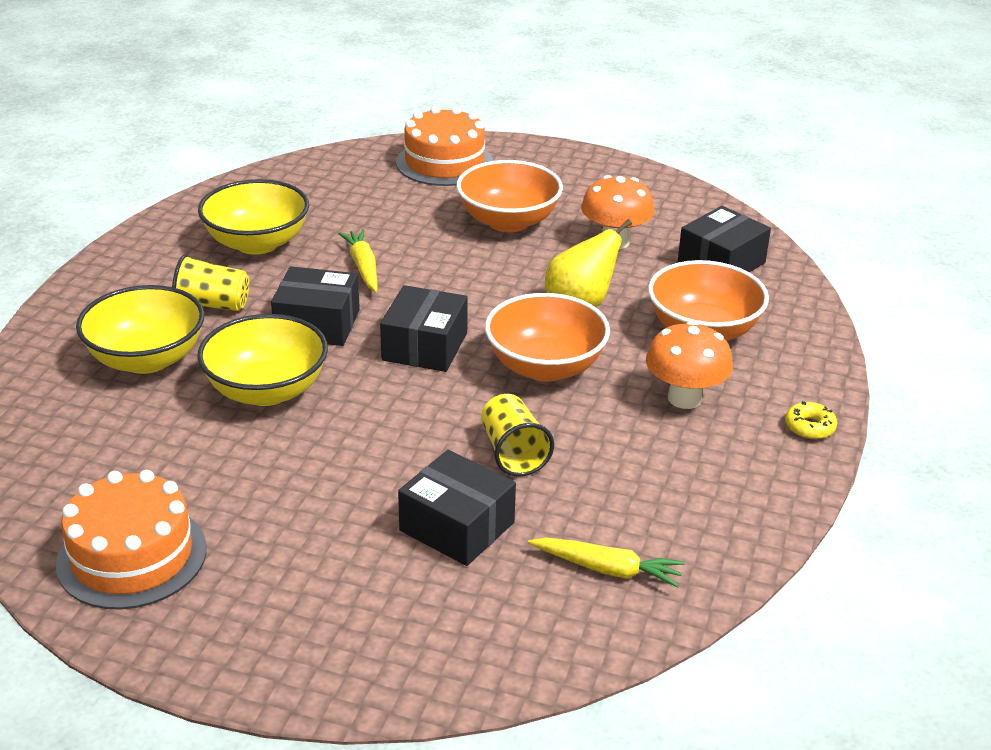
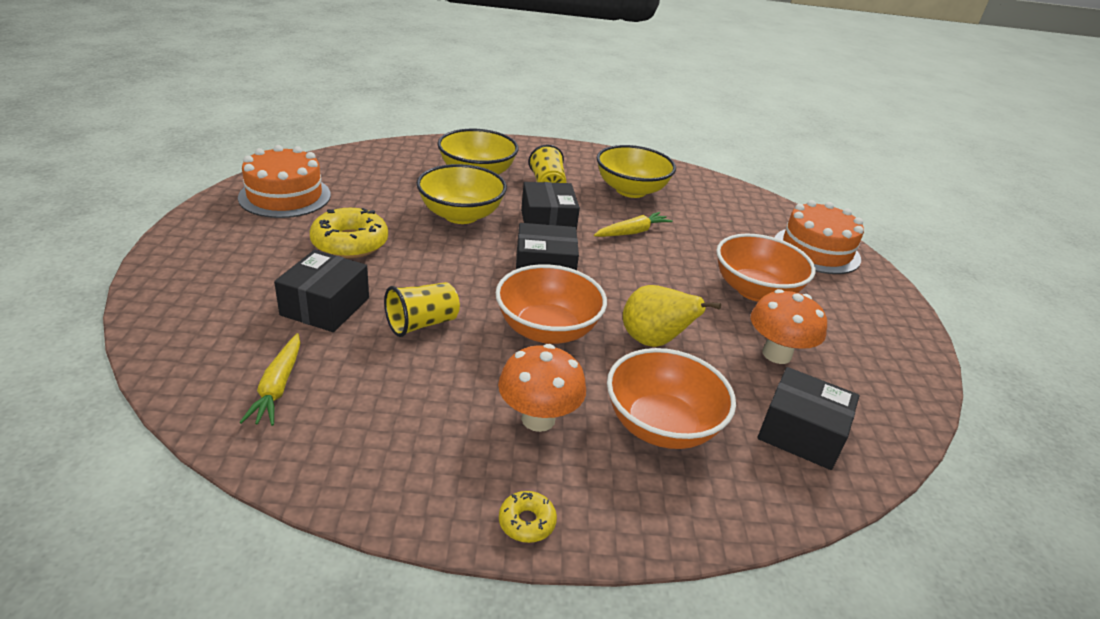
camera: 70 degrees right, 0 degrees up
(306, 496) = (350, 243): none -> yellow donut

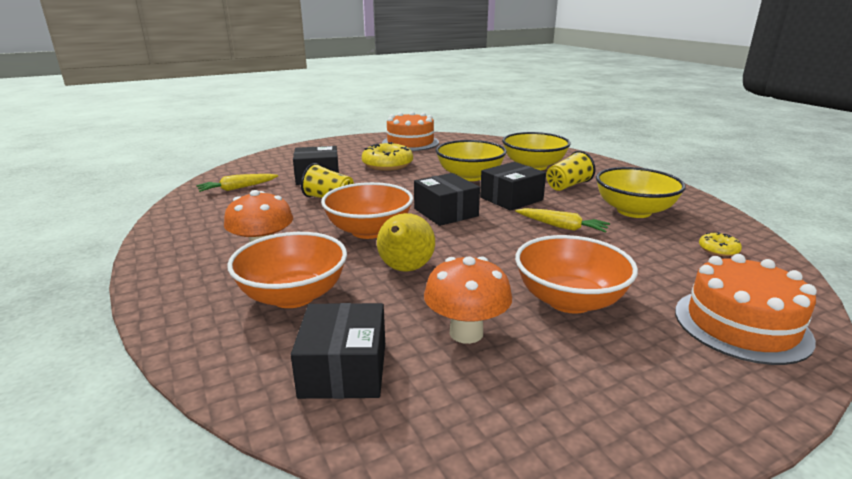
camera: 65 degrees right, 10 degrees down
(527, 522) = (159, 272): yellow donut -> yellow donut (718, 250)

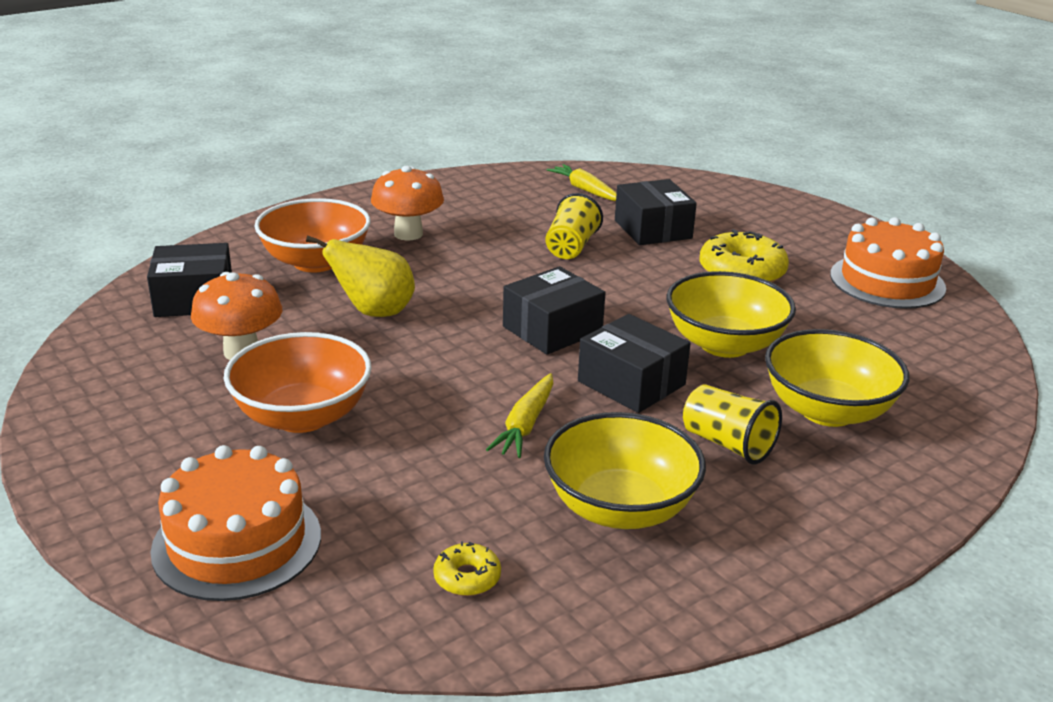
camera: 80 degrees right, 5 degrees up
(369, 231) = (475, 282): orange bowl -> none

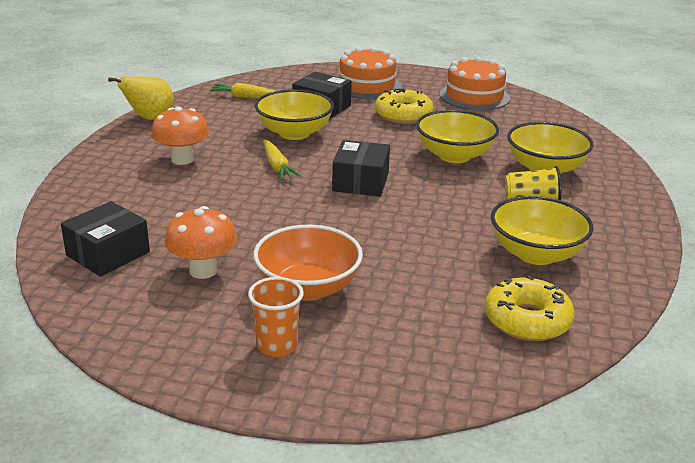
camera: 40 degrees left, 0 degrees up
(178, 458) = (277, 346): none -> orange cup
(237, 542) = (392, 368): orange cake -> orange cake (367, 85)
(316, 262) = (151, 198): orange bowl -> none
(374, 312) = (244, 213): yellow pear -> yellow pear (149, 118)
(467, 577) = (527, 320): yellow donut -> yellow donut, size x2.00
(525, 425) = (430, 236): yellow carrot -> yellow carrot (277, 166)
(571, 247) = (294, 133): yellow cup -> yellow bowl
(631, 383) = (444, 193): black box -> none

